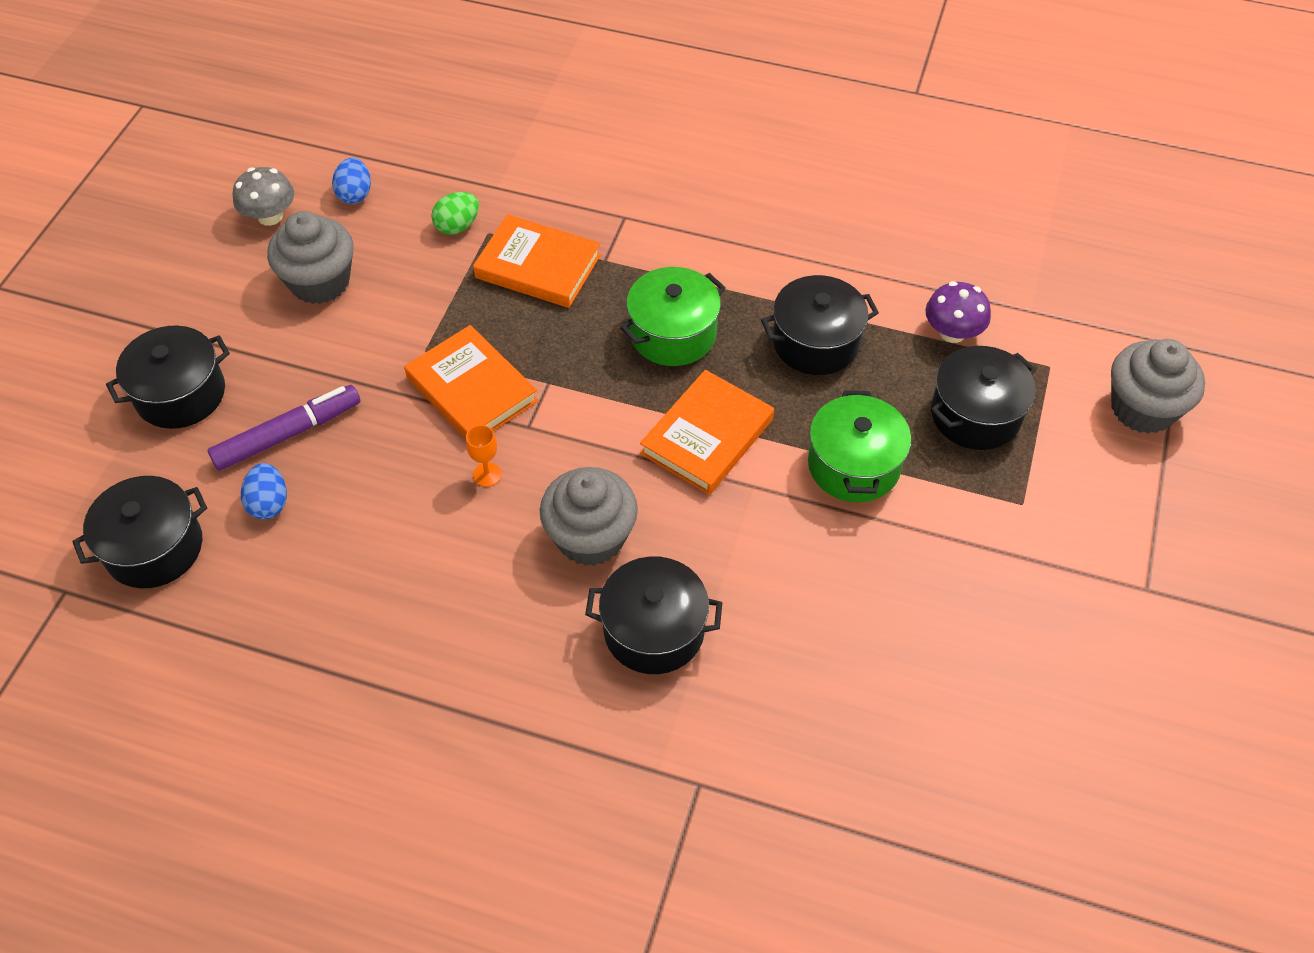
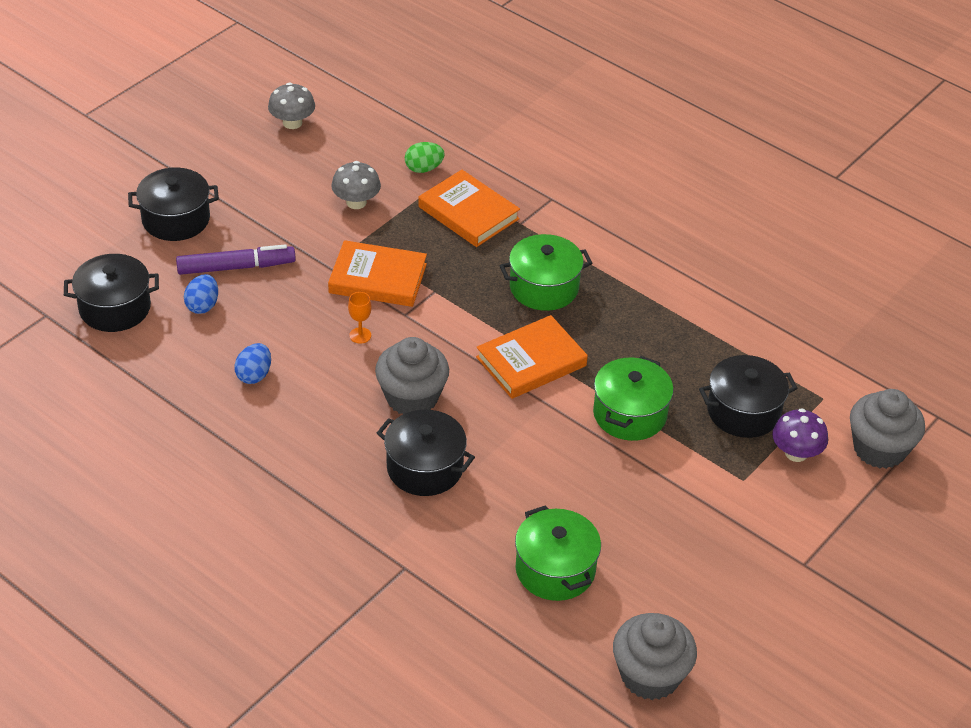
camera: 20 degrees right, 10 degrees down
(320, 282) = (306, 176): grey cupcake -> grey cupcake (650, 675)
(355, 194) = (360, 125): blue egg -> blue egg (254, 375)
(397, 296) = (356, 202): none -> grey mushroom
(472, 389) = (378, 278): orange book -> orange book turned 60 degrees counterclockwise
(816, 342) = (649, 326): black pot -> none
(878, 712) = (555, 569): none -> green pot
(952, 332) = (760, 352): purple mushroom -> purple mushroom (796, 453)

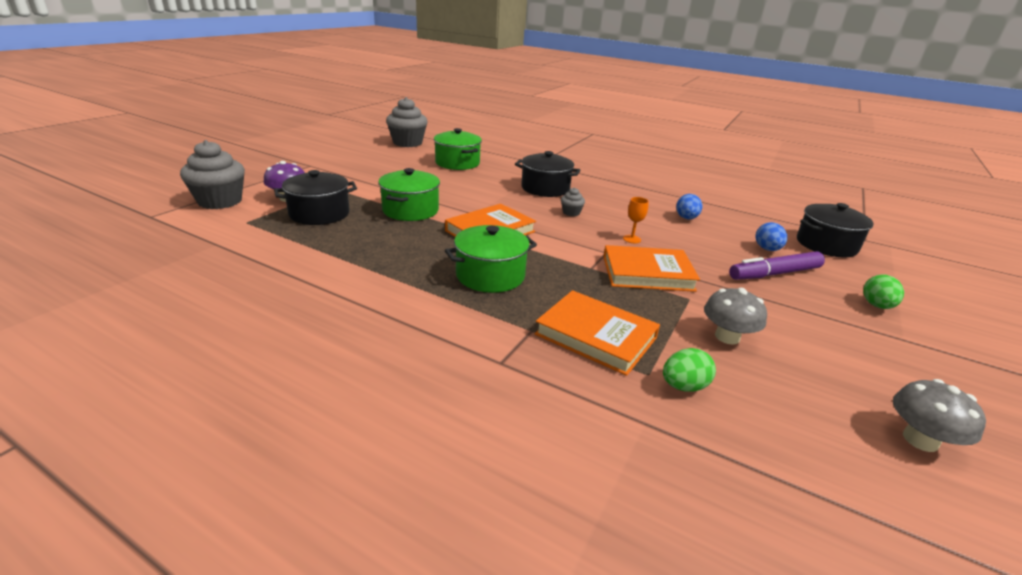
camera: 170 degrees right, 15 degrees down
(176, 219) = (876, 306): black pot -> green egg
(412, 397) = (571, 213): grey cupcake -> grey cupcake, size x0.46

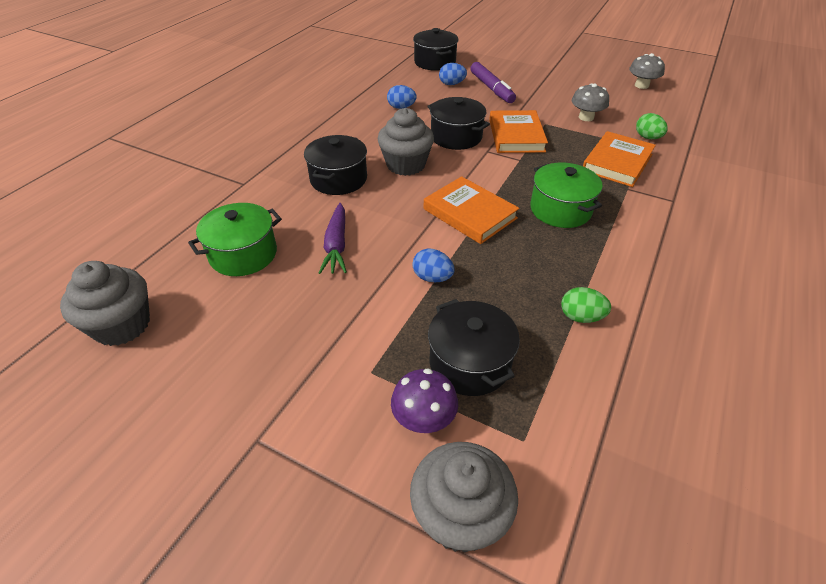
camera: 90 degrees left, 15 degrees up
(410, 210) = (432, 278): green pot -> blue egg
(459, 185) = (336, 245): none -> purple carrot
(571, 213) = (406, 165): grey cupcake -> grey cupcake, size x2.19
(632, 239) = (456, 137): orange goblet -> black pot
(876, 306) = (518, 66): green egg -> green egg (581, 317)

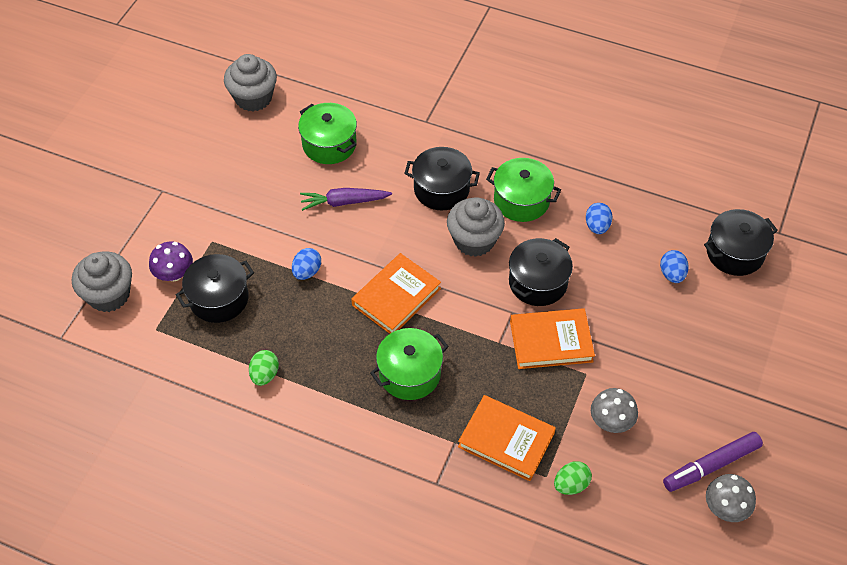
camera: 85 degrees right, 10 degrees up
(365, 138) = (521, 200): none -> green pot
(491, 88) = (670, 318): purple marker -> purple marker (711, 465)

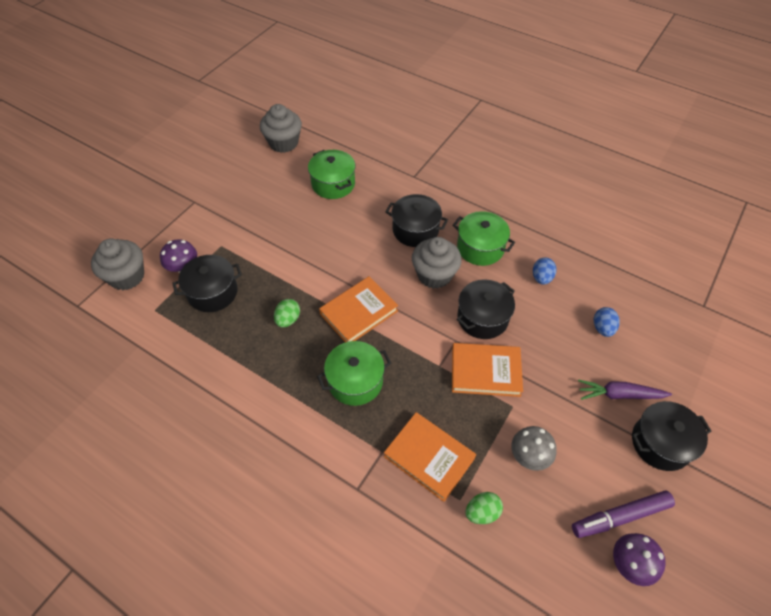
camera: 10 degrees right, 0 degrees up
(265, 375) = (232, 362): green egg -> green egg (288, 319)
(307, 272) = (290, 281): blue egg -> none
(344, 202) = (334, 229): purple carrot -> purple carrot (620, 394)
(725, 507) = (630, 563): grey mushroom -> purple mushroom
(735, 253) = (661, 317): black pot -> black pot (660, 443)

